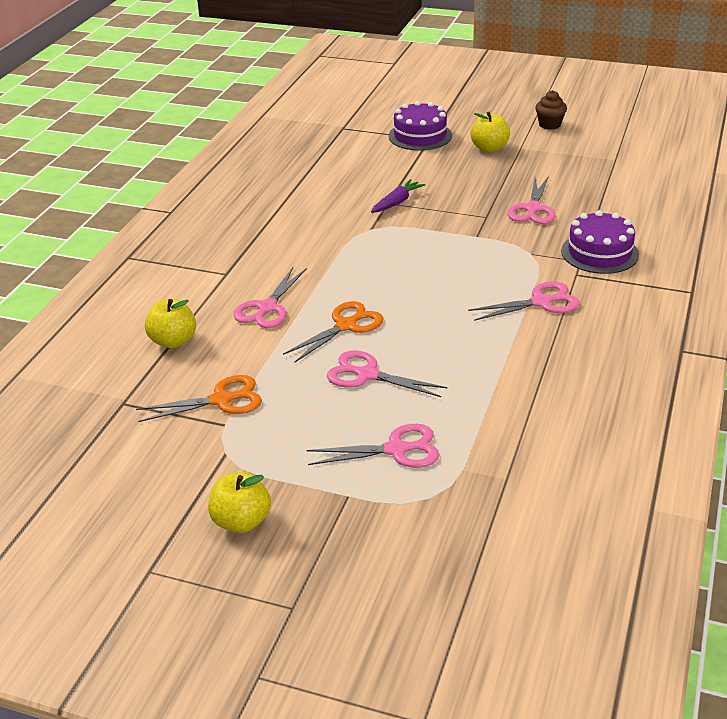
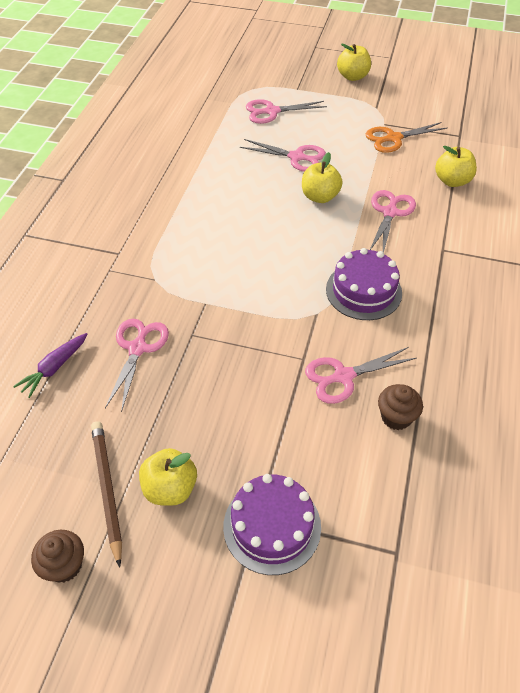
camera: 175 degrees right, 15 degrees up
(321, 174) = (396, 417): none -> brown cupcake
(346, 325) = (320, 197): orange scissors -> yellow apple
(397, 202) = (293, 359): purple carrot -> purple carrot (54, 368)
(533, 148) = (107, 489): none -> brown pencil
(541, 302) = (157, 221): pink scissors -> pink scissors (343, 376)
(599, 253) = (87, 280): purple cake -> purple cake (363, 291)

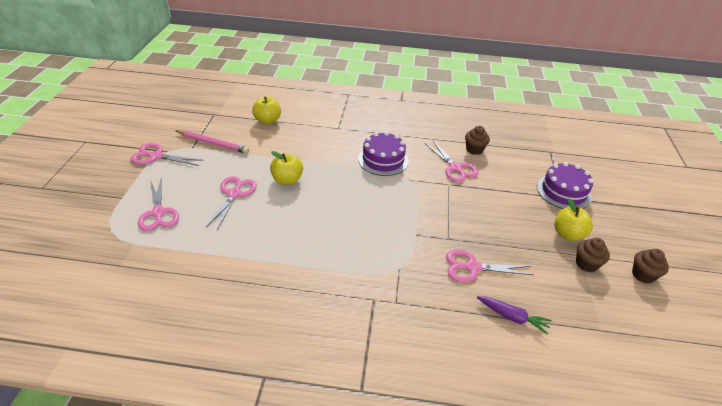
camera: 100 degrees left, 10 degrees down
(107, 489) = (586, 264): brown pencil -> brown cupcake
(352, 77) = (111, 163): yellow apple -> none
(390, 212) = (303, 147): pink scissors -> pink scissors (156, 156)
(393, 138) = (213, 143): orange scissors -> pink pencil

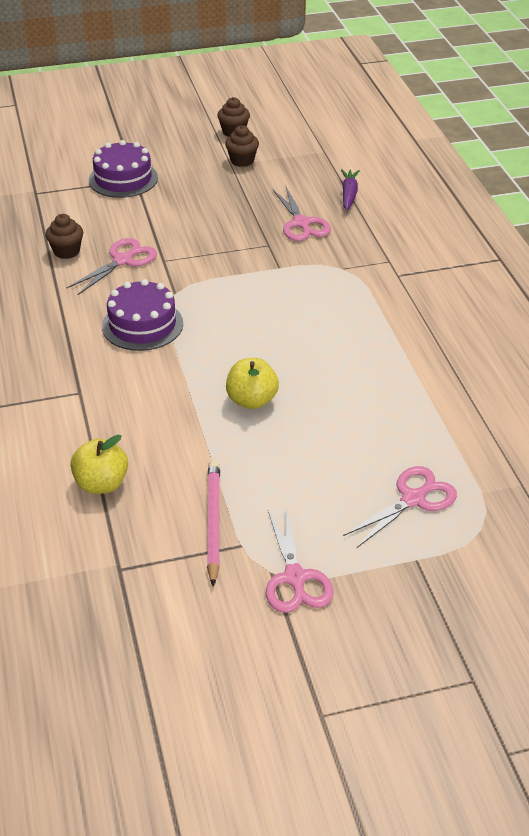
camera: 110 degrees left, 0 degrees up
(234, 194) = (319, 441): pink scissors -> none
(568, 234) = (202, 173): yellow apple -> none

